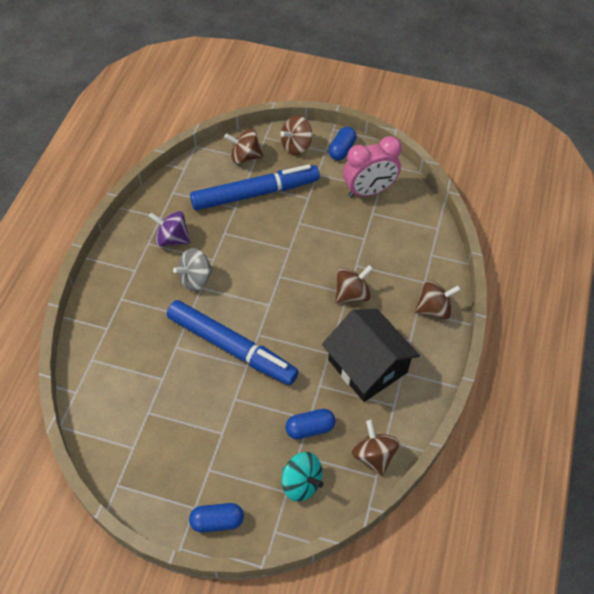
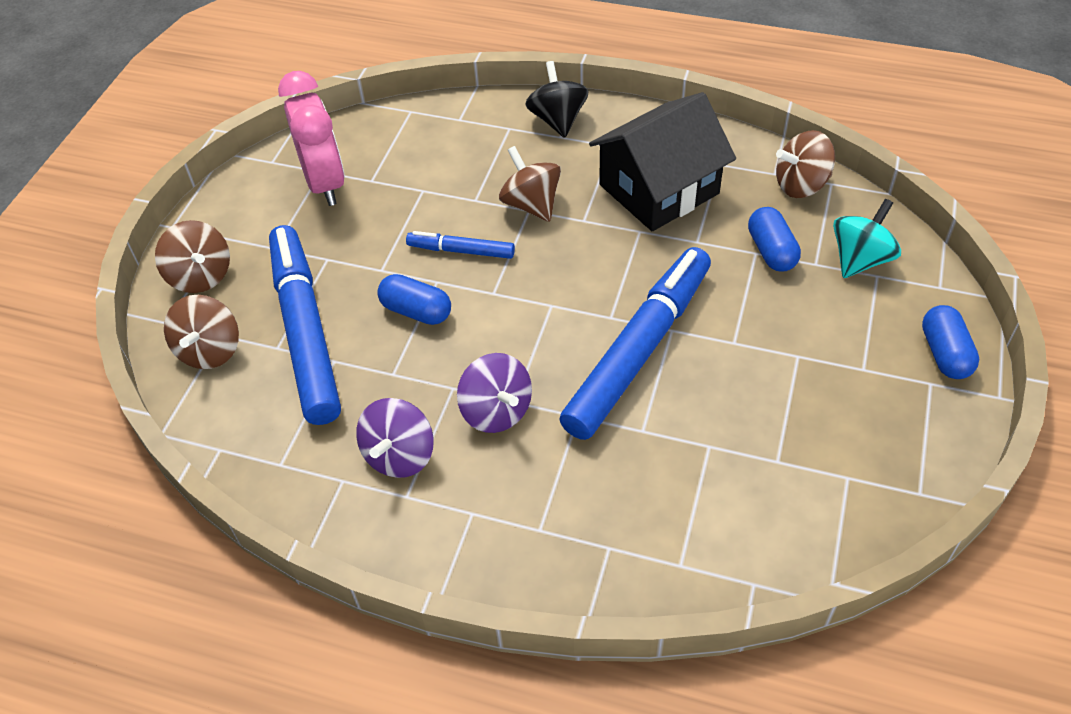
camera: 85 degrees left, 5 degrees down
(195, 279) = (496, 411): grey spinning top -> purple spinning top
(312, 259) = (461, 251): none -> blue marker
(342, 150) = (225, 215): blue capsule -> blue capsule (416, 311)
(434, 309) = (557, 120): brown spinning top -> black spinning top

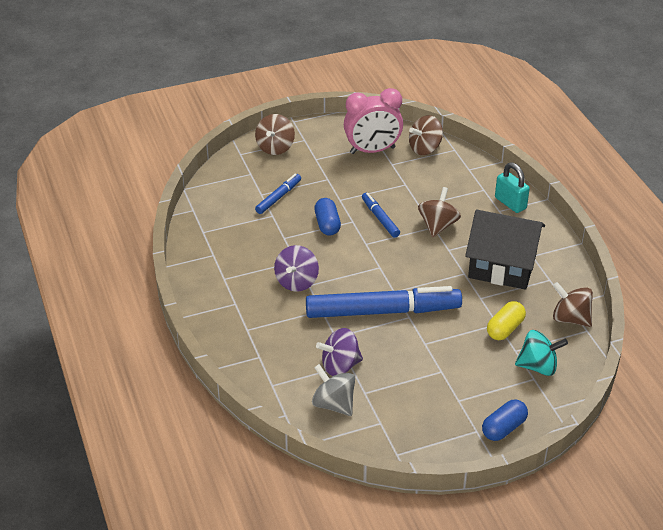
camera: 50 degrees right, 10 degrees down
(210, 350) = (239, 176): brown spinning top -> brown spinning top (425, 148)
(305, 332) = (278, 197): blue marker -> blue marker, size x0.47
(325, 183) = (372, 150): pink clock -> pink clock turned 45 degrees clockwise
(399, 455) = (242, 264): purple spinning top -> purple spinning top (340, 366)
(557, 120) = (510, 203): black spinning top -> turquoise padlock
(771, 251) = (505, 329): blue capsule -> yellow capsule
(775, 510) = (333, 404): none -> grey spinning top

